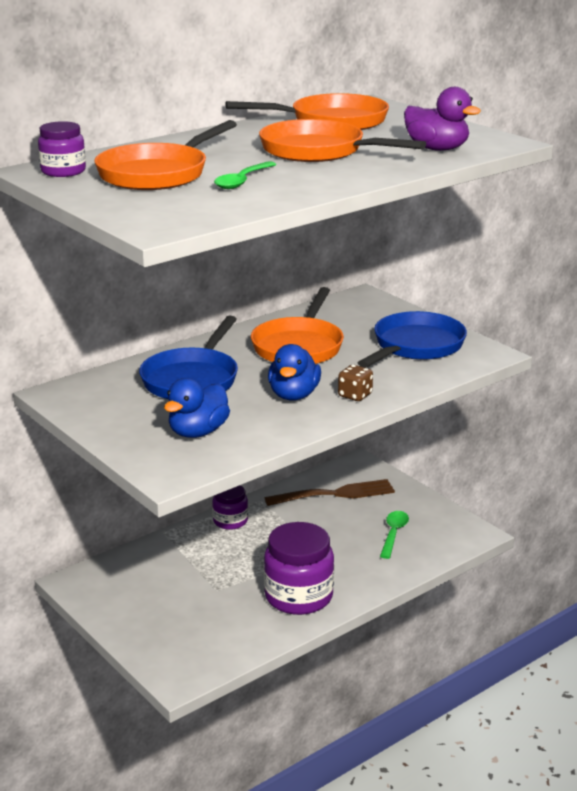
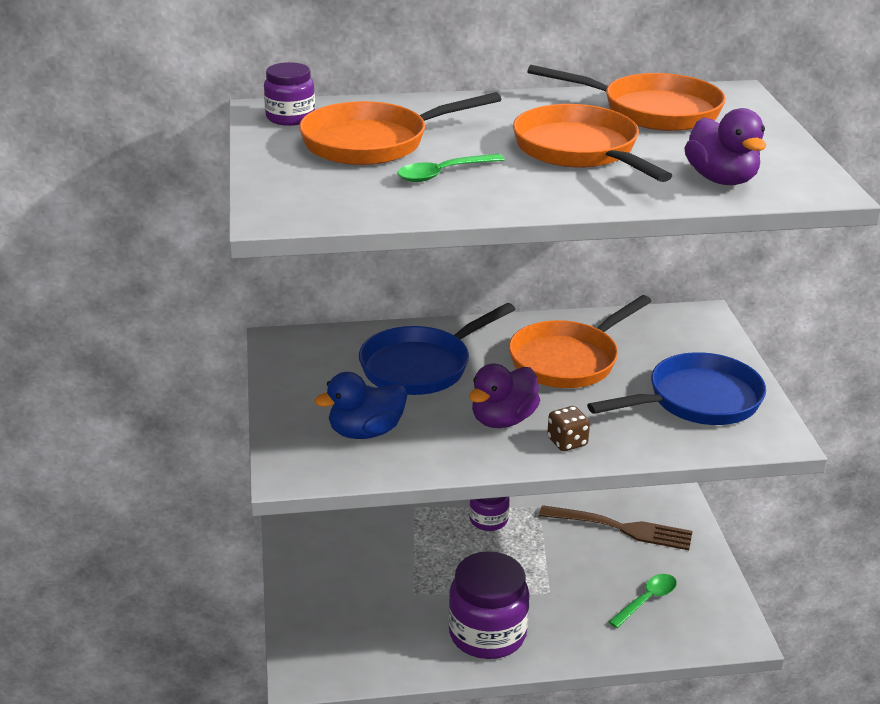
camera: 30 degrees right, 5 degrees up
(294, 395) = (503, 420): blue duck -> purple duck

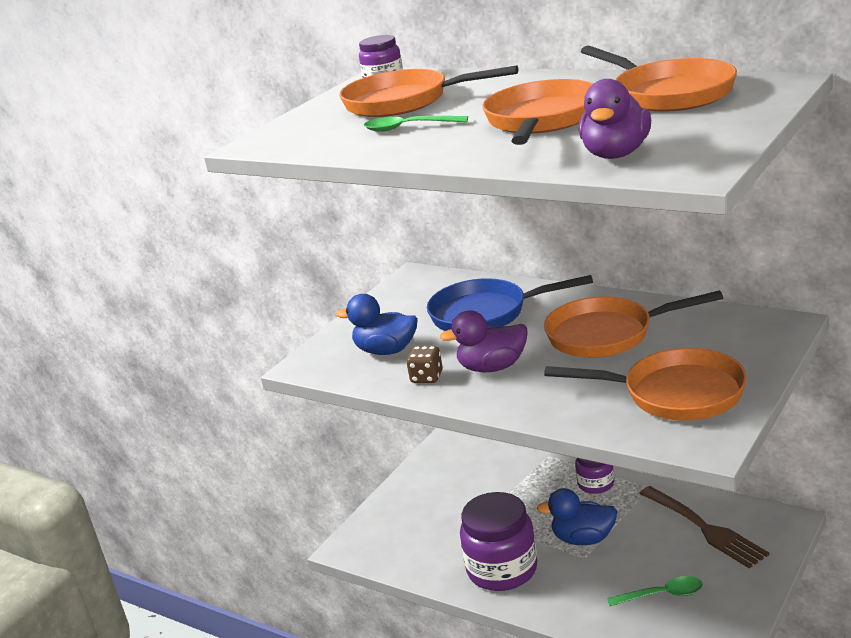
camera: 45 degrees right, 5 degrees down
(531, 576) = (583, 539): none -> blue duck
(567, 442) = (518, 397): brown dice -> brown dice (427, 377)
(697, 400) = (676, 394): blue pan -> orange pan

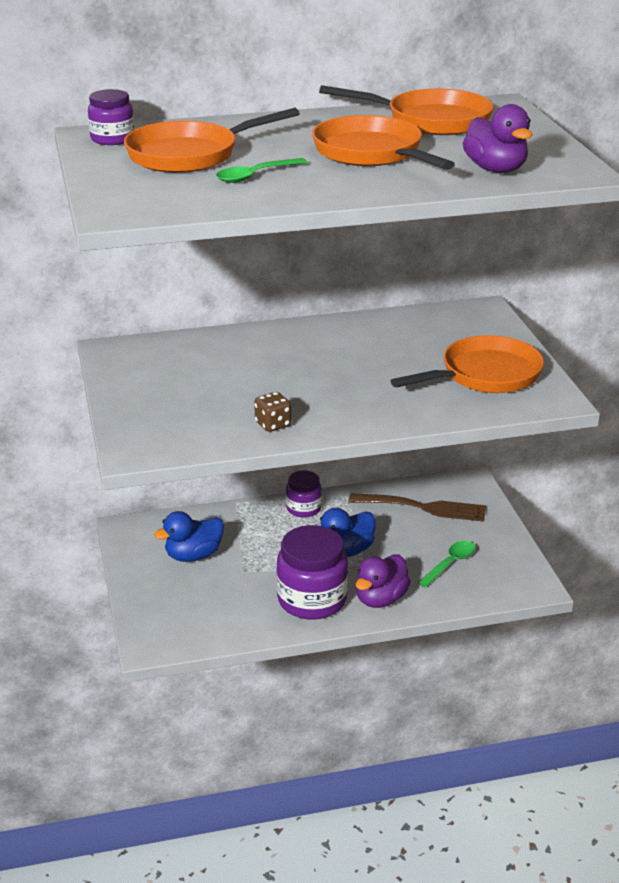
camera: 50 degrees left, 5 degrees up
(386, 351) = (196, 416): blue duck -> blue duck (193, 555)
(485, 314) = (239, 362): blue pan -> none
(492, 367) = (317, 400): purple duck -> purple duck (380, 599)
(607, 335) = (369, 350): orange pan -> none

